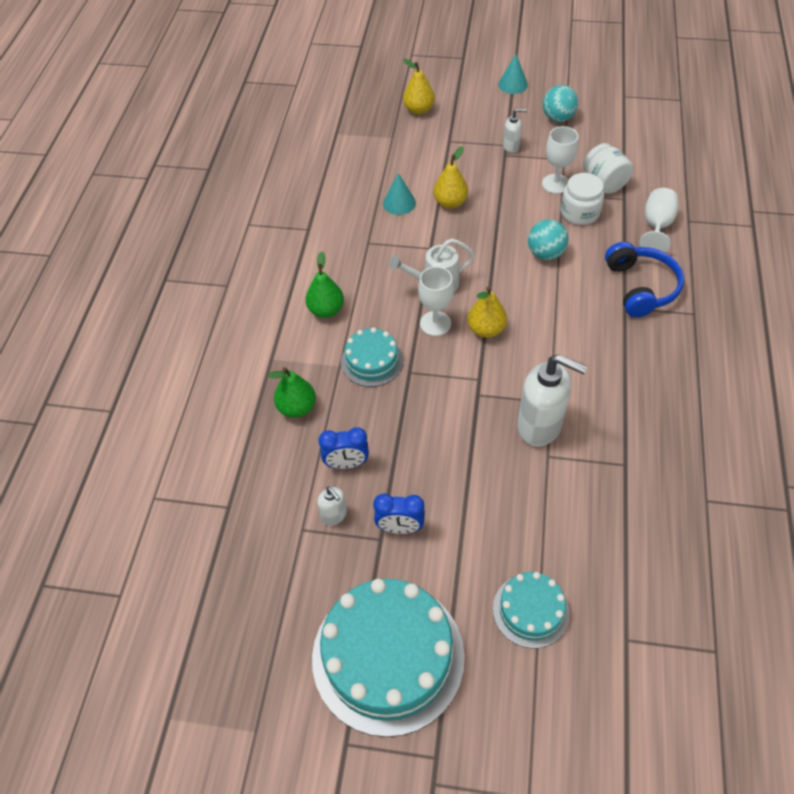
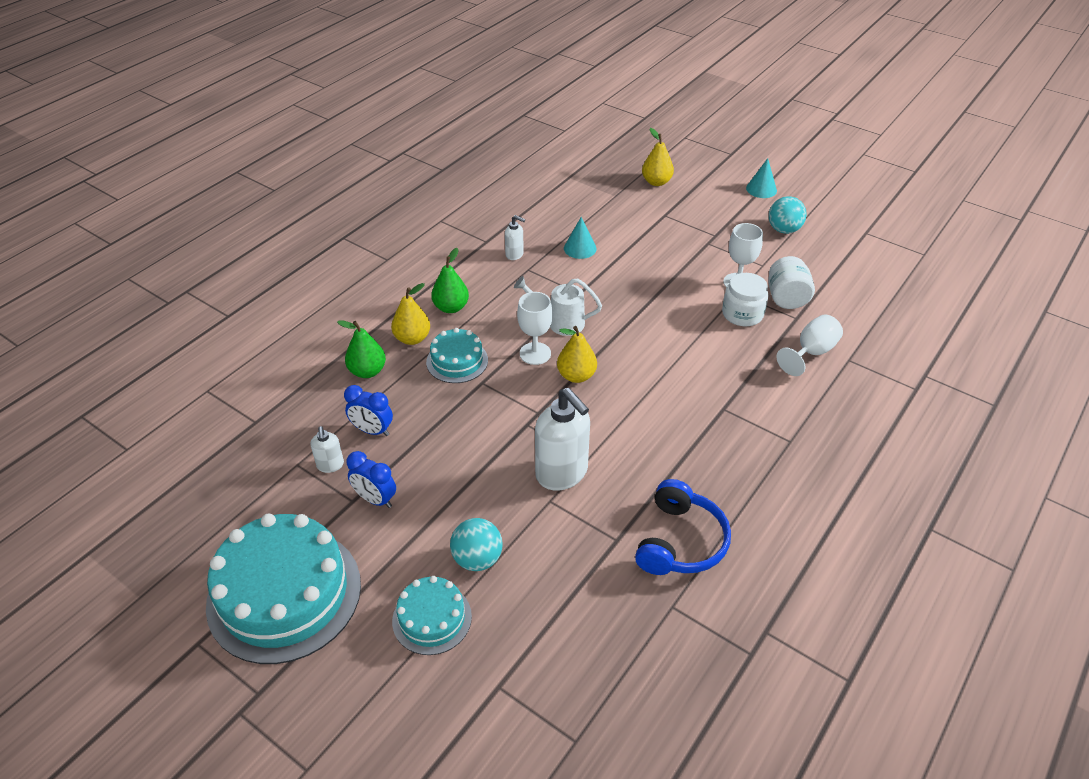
camera: 25 degrees right, 10 degrees down
(450, 202) = (626, 264): yellow pear -> yellow pear (412, 338)
(511, 147) = (719, 238): white soap dispenser -> white soap dispenser (514, 254)
(545, 253) = (681, 336): turquoise ball -> turquoise ball (477, 559)
(641, 287) = (753, 398): blue headphones -> blue headphones (680, 541)

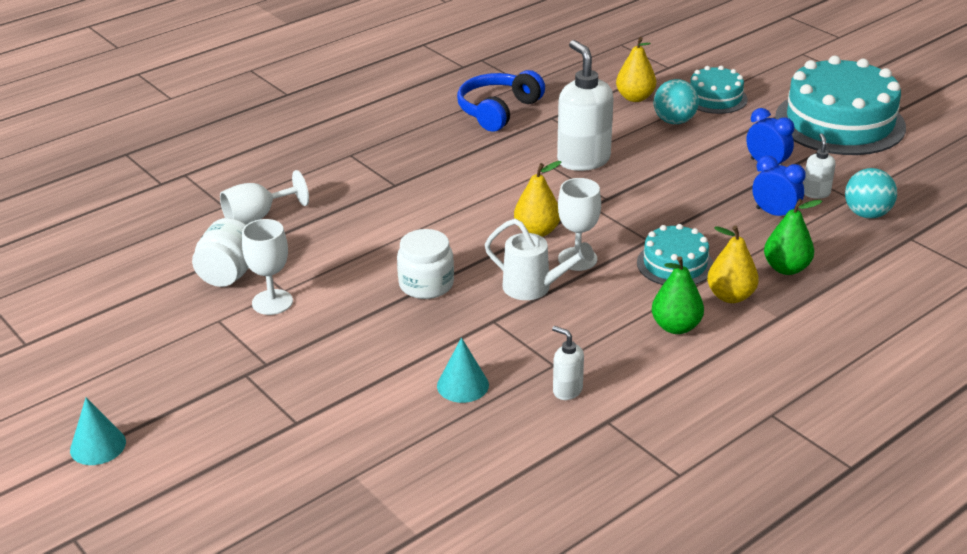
camera: 165 degrees left, 10 degrees down
(656, 182) = (263, 493): yellow pear -> yellow pear (635, 98)
(742, 314) = (299, 265): white jar -> white jar (426, 284)
(784, 230) = (137, 366): turquoise ball -> turquoise ball (867, 214)

